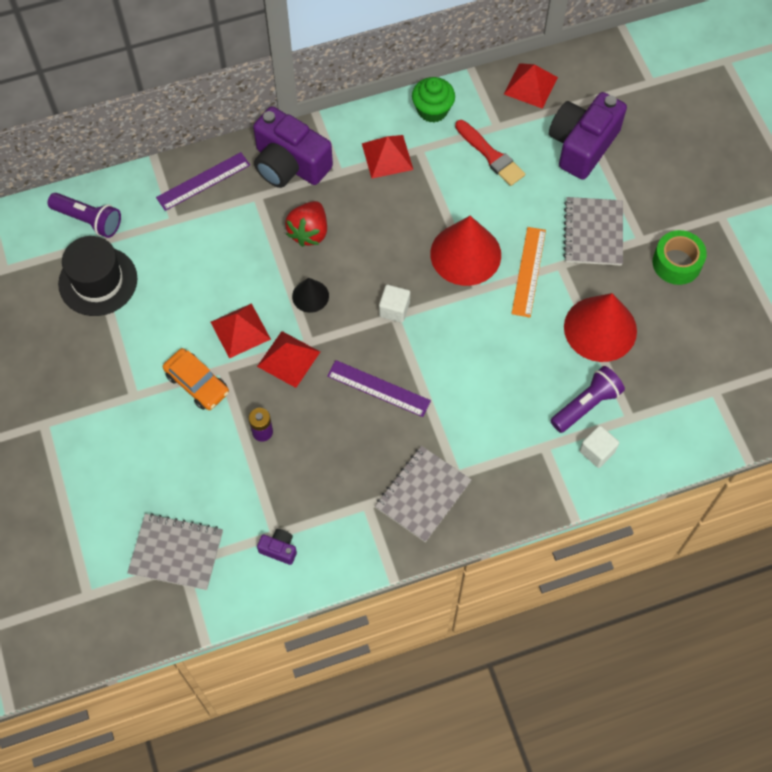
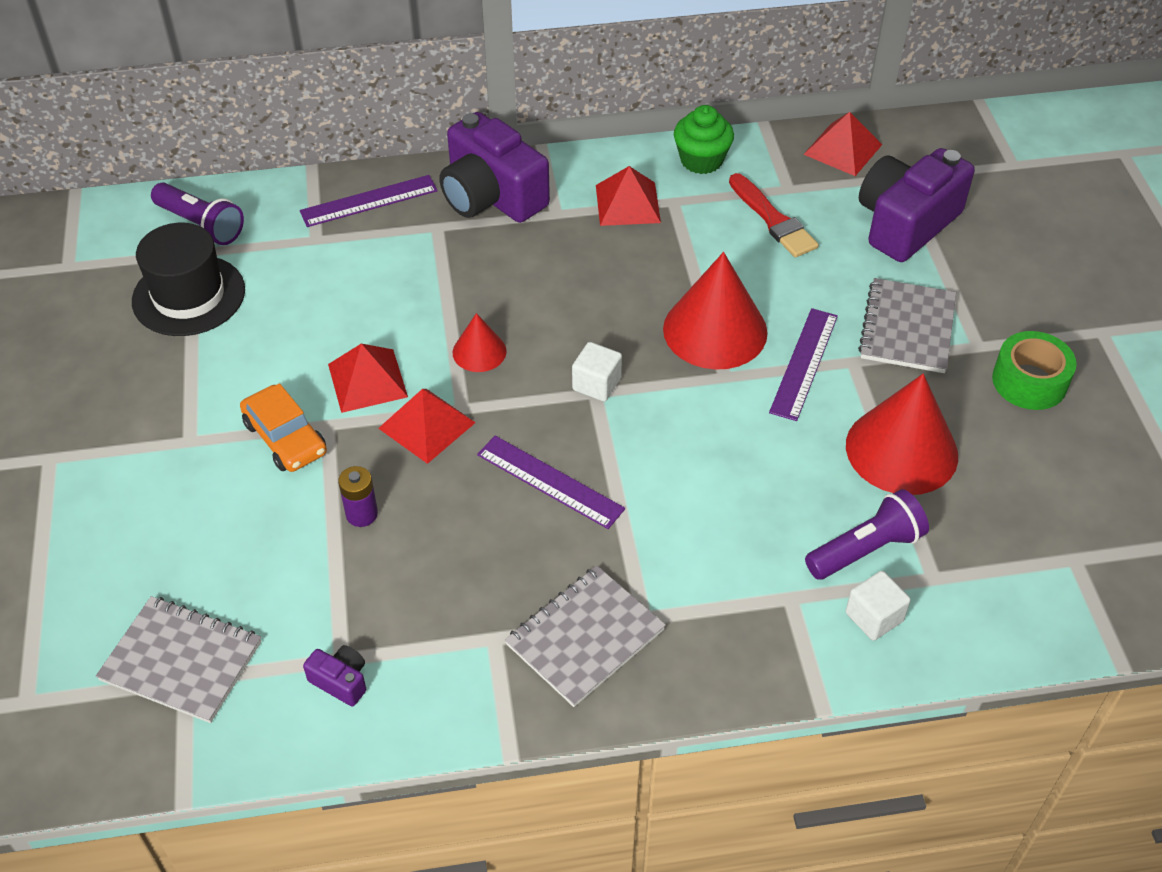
camera: 10 degrees right, 15 degrees down
(309, 232) = (497, 276): red strawberry -> none
(310, 296) = (479, 351): black cone -> red cone
(528, 271) = (804, 363): orange ruler -> purple ruler

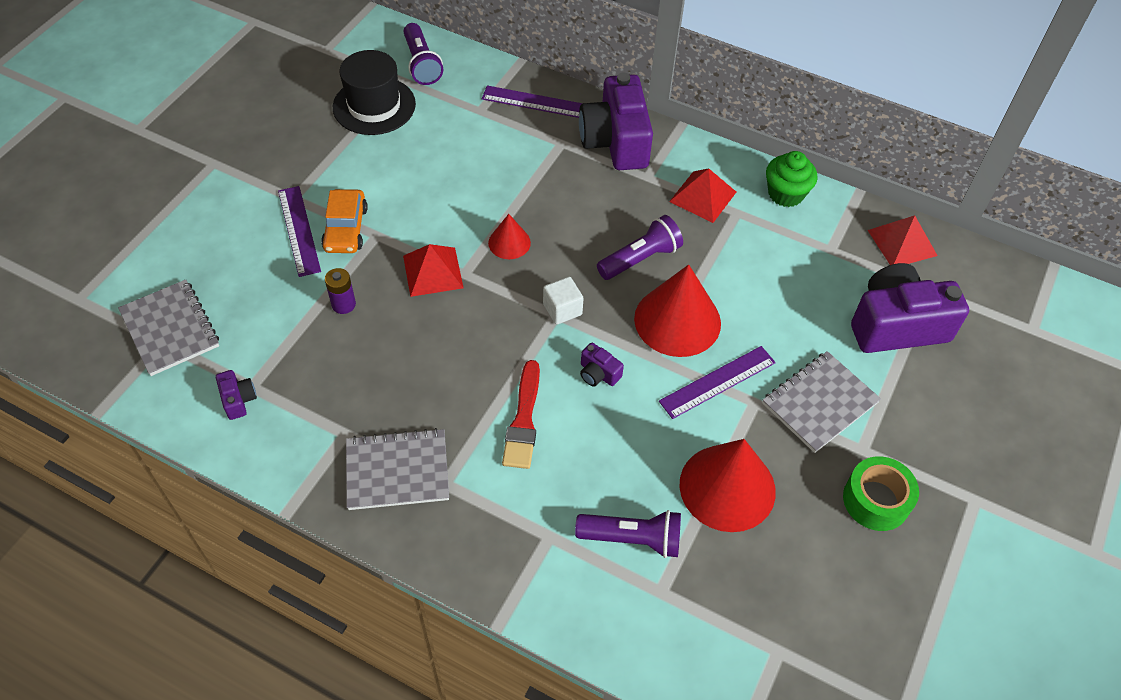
camera: 35 degrees right, 5 degrees up
(367, 380) = (425, 221): red pyramid -> none
(550, 481) = (471, 356): purple ruler -> purple ruler (299, 230)
(625, 293) = (640, 259): none -> purple flashlight
(689, 422) = (598, 374): none -> purple camera
(773, 220) = (796, 266): red brush -> red brush (523, 420)
(874, 617) = (592, 589): white cube -> none

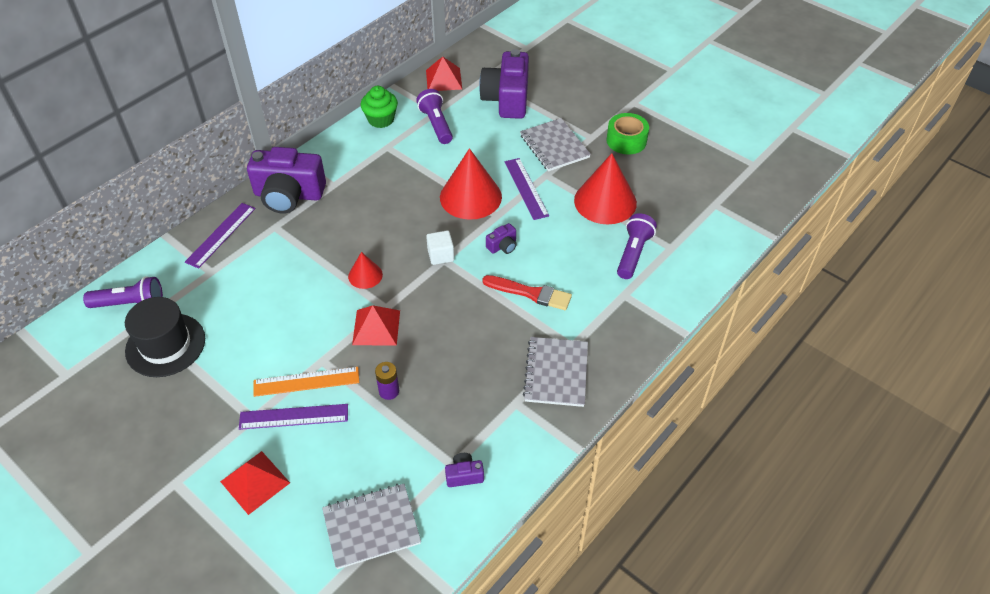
camera: 75 degrees left, 5 degrees down
(346, 229) = (306, 381): orange car -> orange ruler
(640, 259) = (410, 204): purple flashlight -> purple flashlight (436, 124)
(703, 196) = (365, 160): red pyramid -> red pyramid (255, 482)

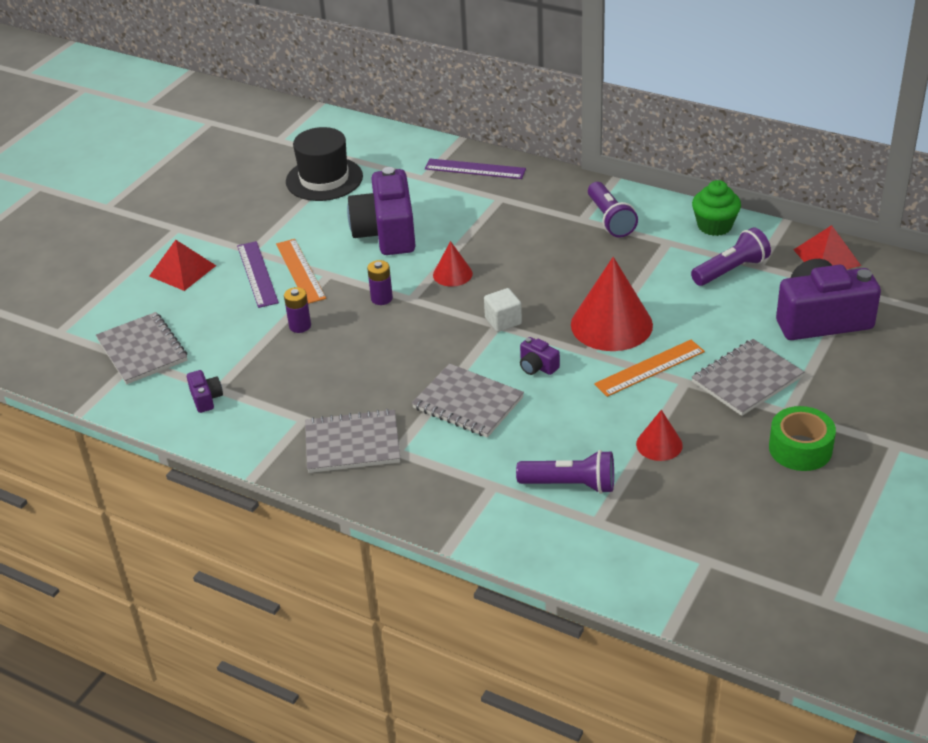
camera: 80 degrees right, 10 degrees down
(130, 303) = (367, 146): purple flashlight -> purple flashlight (610, 220)
(289, 195) = (552, 194): purple camera -> purple camera (386, 232)
(376, 327) = (381, 298): red pyramid -> purple battery
(526, 188) = (649, 368): purple ruler -> orange ruler
(530, 293) = (468, 403): red brush -> grey notebook
(605, 201) = (659, 444): red cone -> red cone, size x0.51

